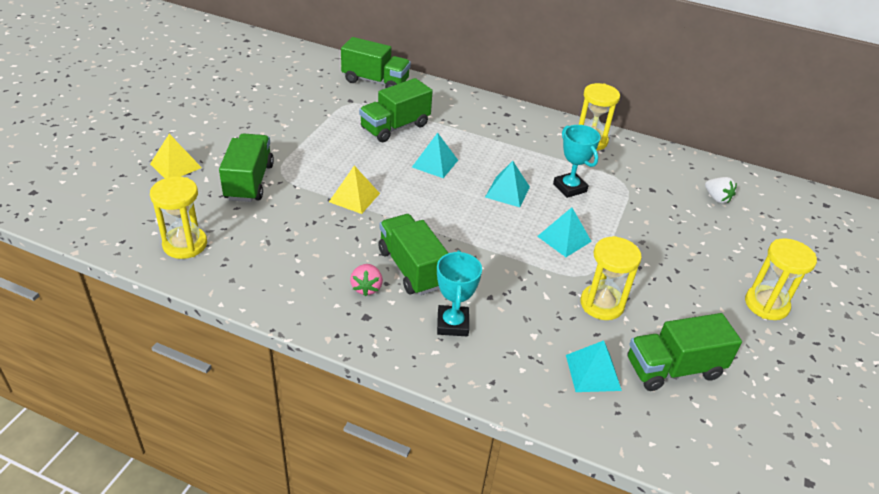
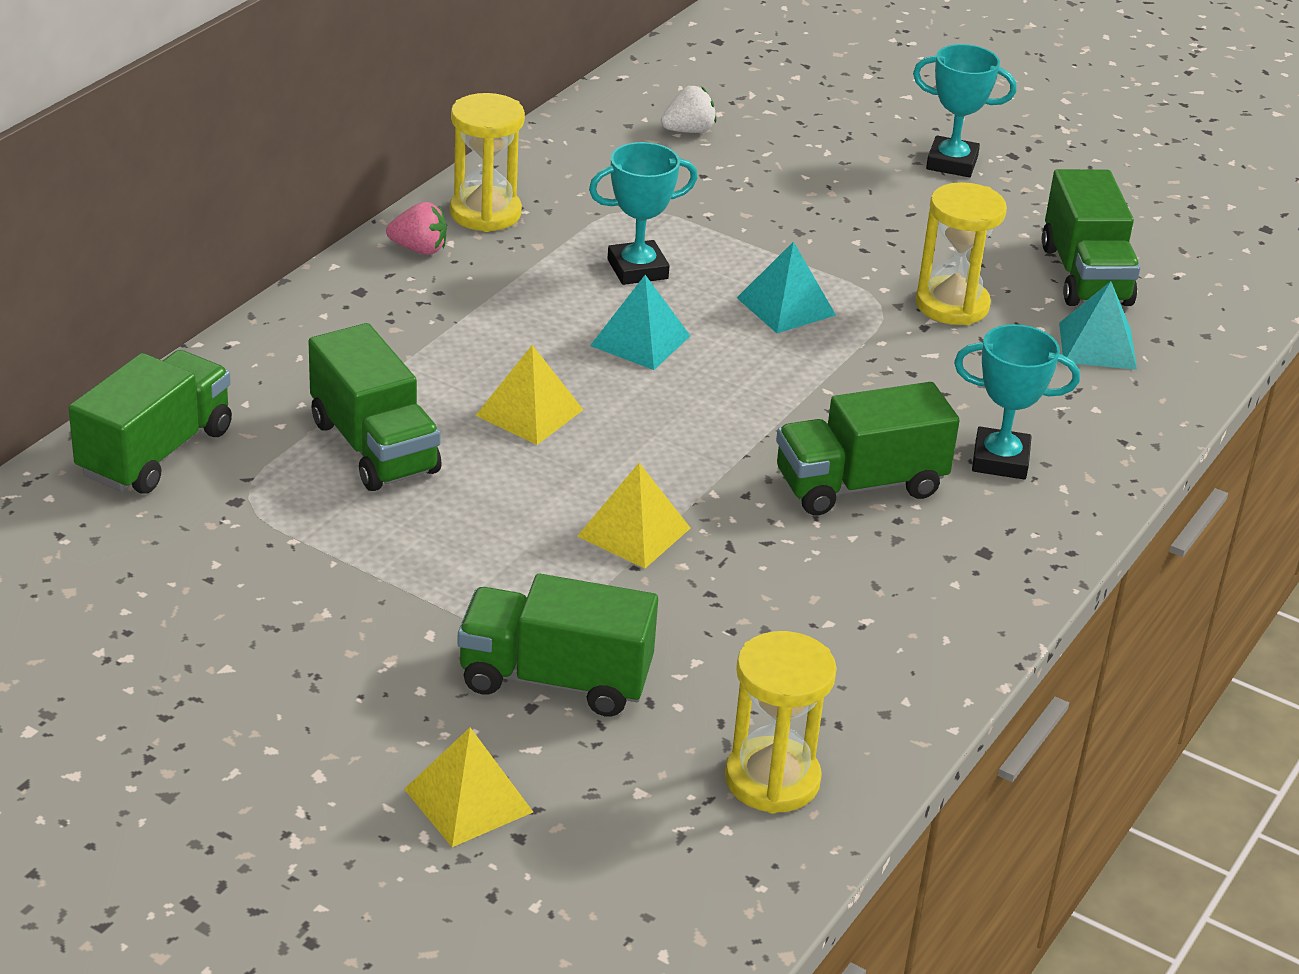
camera: 80 degrees left, 5 degrees down
(366, 288) = (910, 544): pink strawberry -> pink strawberry (419, 249)
(435, 163) = (529, 412): turquoise pyramid -> yellow pyramid
(766, 304) = (952, 163): yellow hourglass -> turquoise trophy

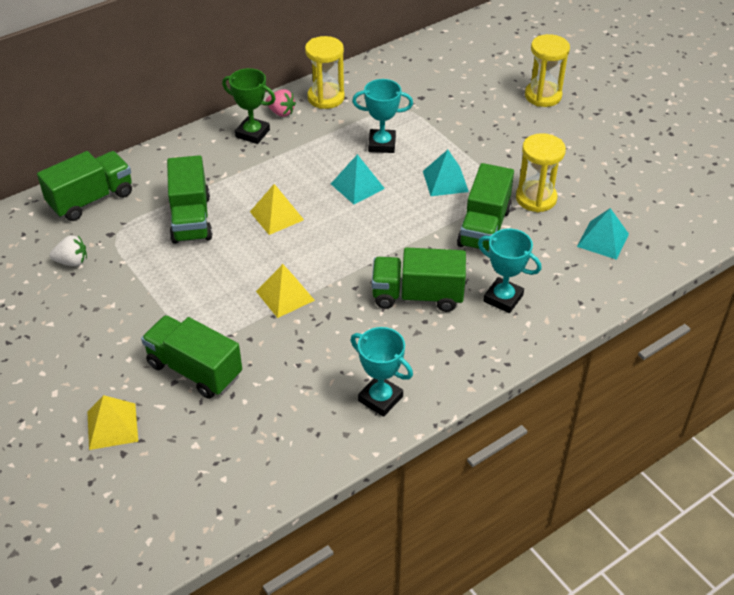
camera: 25 degrees right, 10 degrees up
(390, 291) = (252, 133): none -> green trophy
(688, 131) = (459, 68): white strawberry -> white strawberry (72, 262)
(772, 780) = (264, 456): yellow hourglass -> yellow hourglass (543, 96)
(952, 163) = (590, 112): turquoise trophy -> turquoise trophy (380, 399)
(1085, 275) = (623, 195): green truck -> green truck (484, 227)

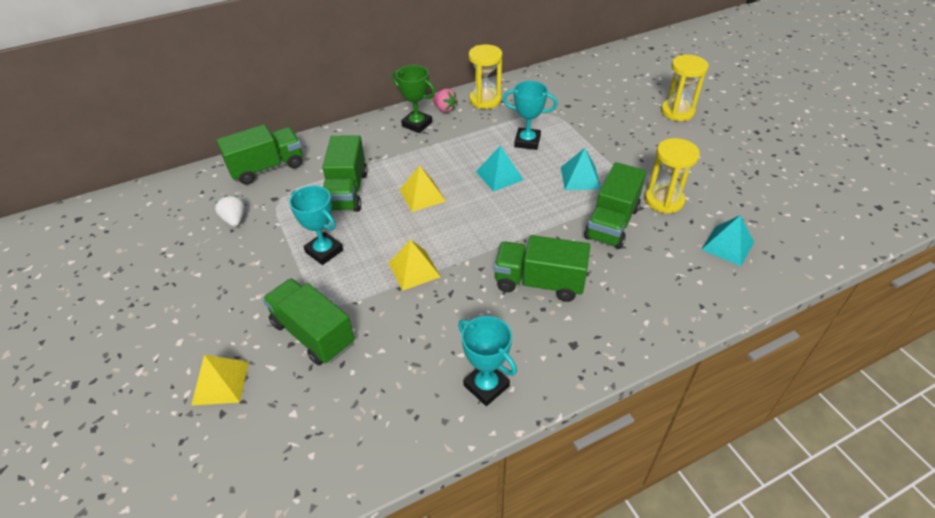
camera: 10 degrees right, 0 degrees up
(72, 262) = (234, 220): white strawberry -> white strawberry turned 120 degrees counterclockwise
(503, 298) = (623, 294): turquoise trophy -> turquoise trophy (324, 251)

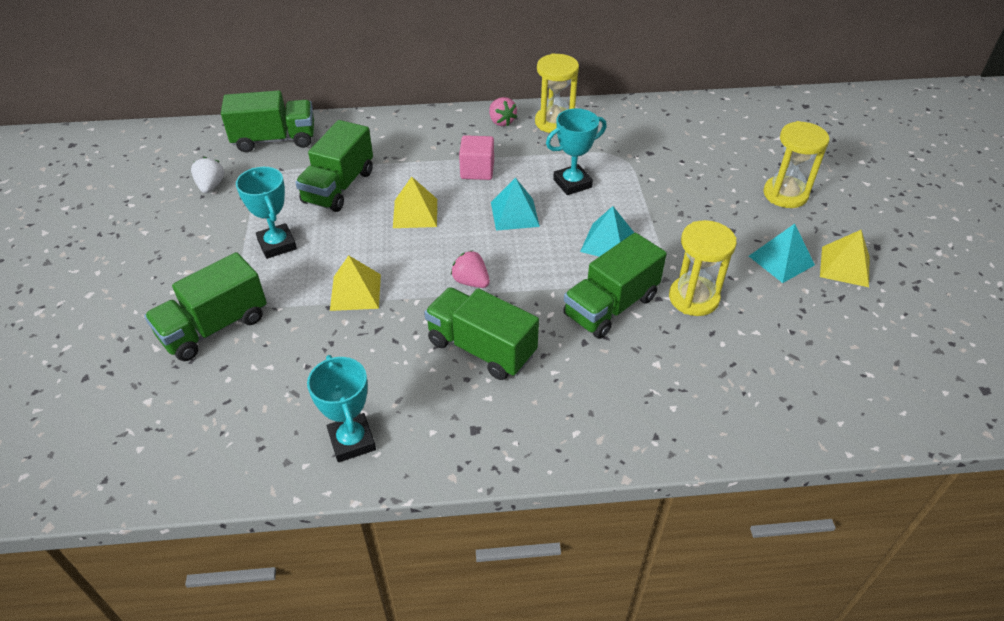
camera: 20 degrees right, 0 degrees up
(220, 383) = (101, 347): yellow pyramid -> yellow pyramid (845, 266)
(313, 334) = (214, 327): green truck -> green truck turned 105 degrees counterclockwise
(417, 124) = (459, 131): green trophy -> none
(450, 150) = (477, 170): none -> pink cube
(499, 235) = (471, 281): none -> pink strawberry
(527, 142) = (572, 183): turquoise trophy -> turquoise trophy turned 60 degrees counterclockwise
(727, 245) = (738, 376): turquoise pyramid -> turquoise pyramid (781, 260)

